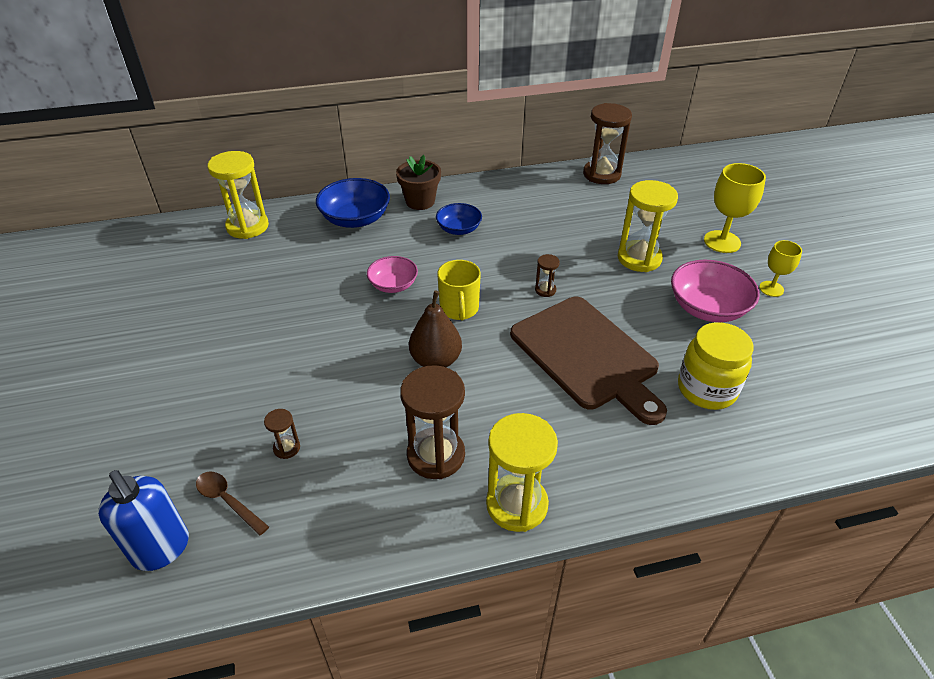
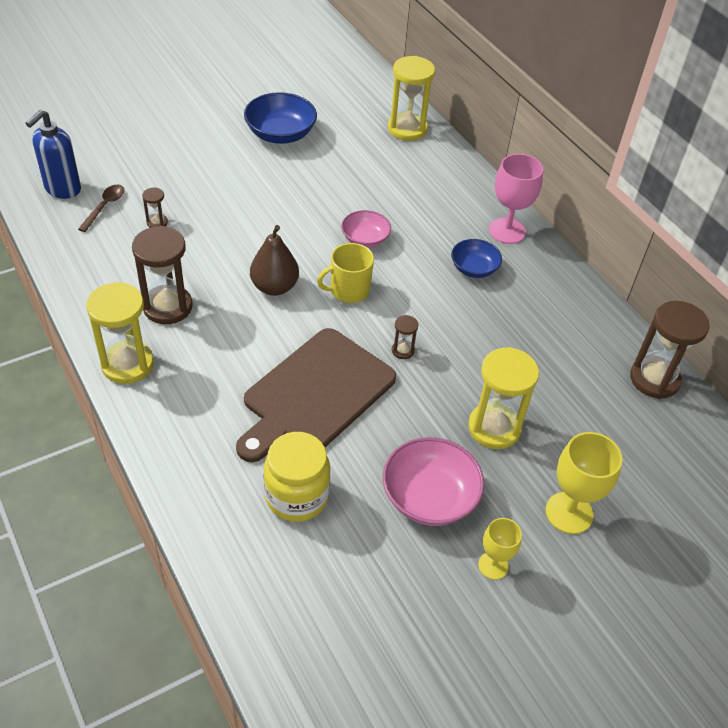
camera: 70 degrees right, 5 degrees up
(355, 219) = (453, 192): blue bowl -> blue bowl (280, 134)
(420, 201) = (507, 231): brown flower pot -> pink goblet

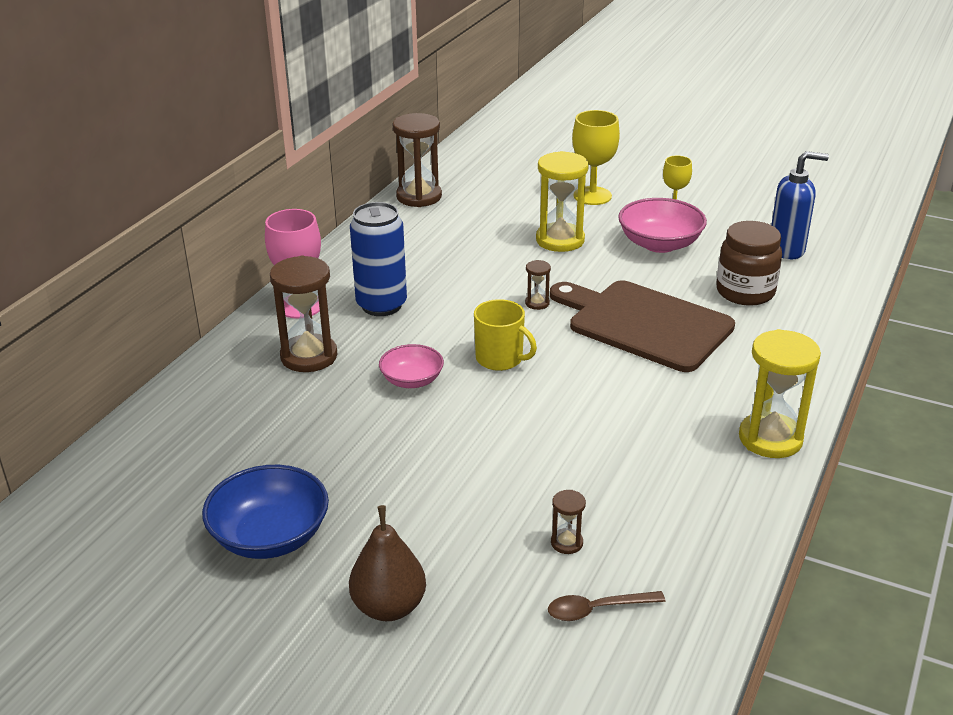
camera: 120 degrees left, 15 degrees down
(62, 189) = (616, 680): blue soap dispenser -> blue soap dispenser (787, 250)
(167, 307) = (673, 456): brown hourglass -> brown hourglass (309, 356)
(274, 287) = (554, 403): brown pear -> brown pear (389, 607)
(296, 496) = (745, 292): yellow jar -> brown jar
(315, 394) = (644, 324): brown cutting board -> brown cutting board turned 150 degrees counterclockwise
(407, 129) = (158, 435): yellow hourglass -> none
(474, 268) = (381, 305): blue bowl -> blue can

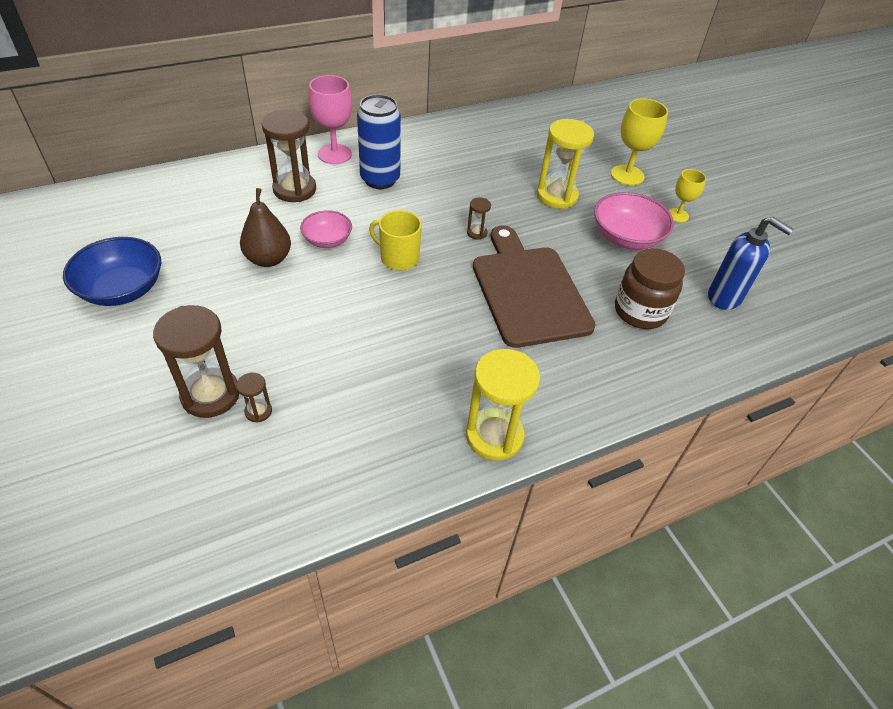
camera: 35 degrees right, 15 degrees up
(389, 607) = (113, 377): brown pear -> brown pear (268, 259)
(419, 197) = (505, 117): brown hourglass -> brown hourglass (210, 395)
(500, 359) = (398, 258): yellow mug -> yellow mug turned 135 degrees clockwise
(596, 609) = (210, 470): brown spoon -> none

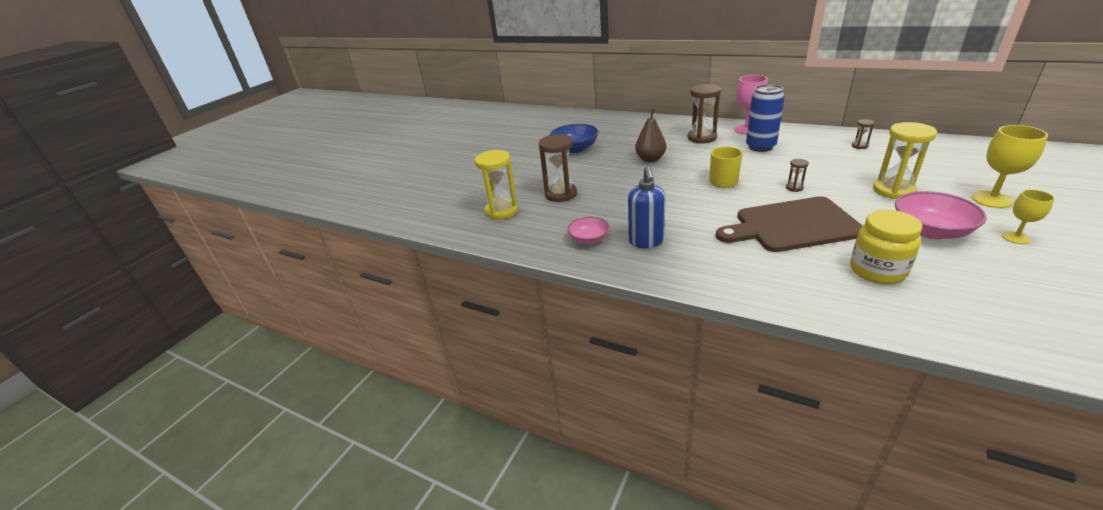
camera: 60 degrees right, 15 degrees down
(258, 411) = (571, 208): brown hourglass -> brown hourglass (859, 146)
(327, 240) = (691, 162): pink bowl -> pink bowl (589, 239)
(494, 436) = (671, 272): yellow hourglass -> yellow hourglass (501, 211)
(528, 291) = (792, 225): brown cutting board -> brown cutting board turned 135 degrees counterclockwise
(640, 311) = (877, 271): brown jar -> yellow jar
(725, 297) = (991, 300): blue soap dispenser -> blue soap dispenser (646, 242)

